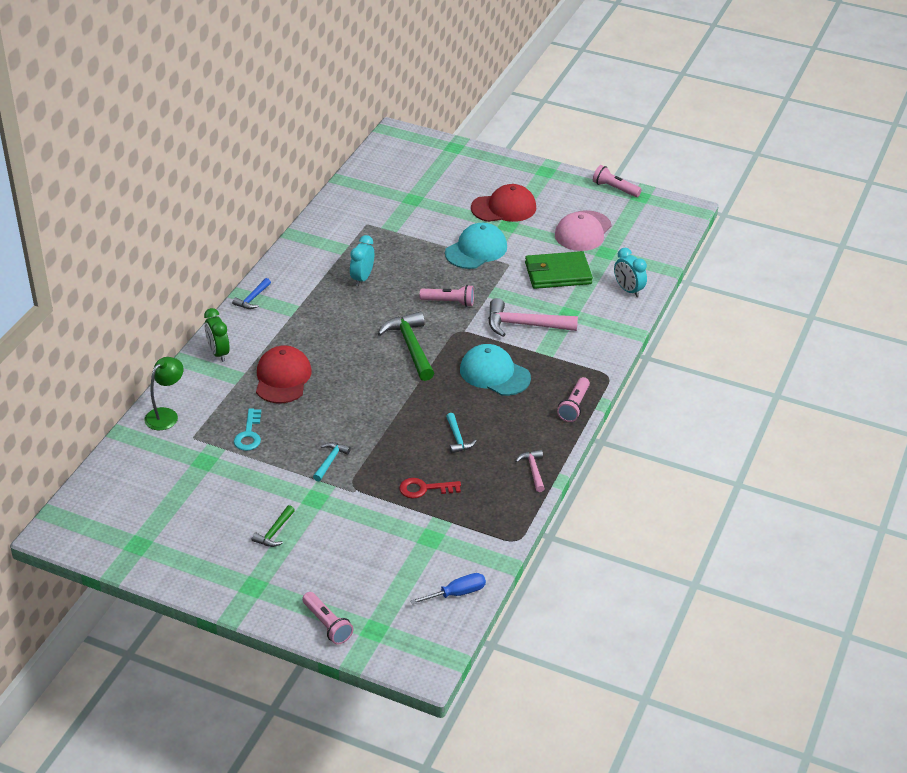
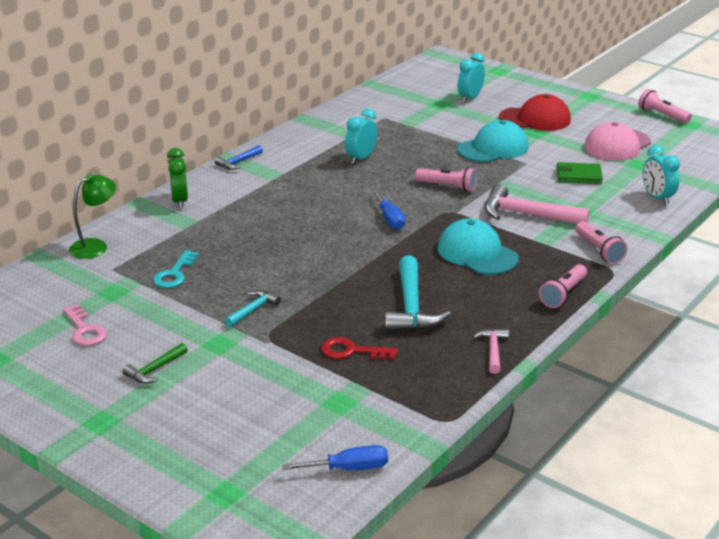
camera: 15 degrees right, 10 degrees down
(199, 503) = (85, 330): none -> pink key
(282, 378) = (236, 229): red cap -> none
(327, 624) = (169, 477): pink flashlight -> pink flashlight (599, 250)
(410, 346) = (389, 219): green hammer -> blue screwdriver
(438, 188) = (470, 98): none -> turquoise clock
(457, 438) = (411, 307): turquoise hammer -> turquoise hammer, size x1.88
(557, 273) = (578, 176): green wallet -> green wallet, size x0.64

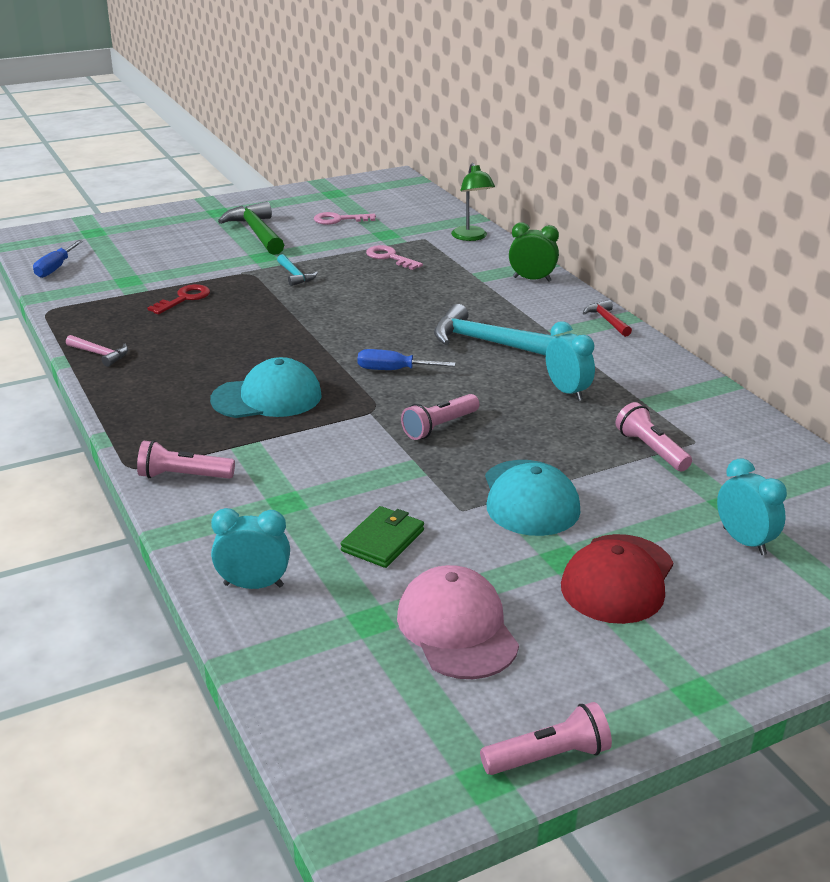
camera: 115 degrees right, 0 degrees up
(154, 370) = (256, 232): green hammer -> green hammer, size x1.88
(174, 274) = (390, 257): turquoise key -> pink key
(238, 162) = (607, 320): blue hammer -> red hammer
(411, 307) = (213, 337): turquoise hammer -> turquoise hammer (485, 342)
(526, 214) = (317, 457): pink hammer -> none
(563, 294) = (132, 420): pink flashlight -> pink flashlight (651, 450)

